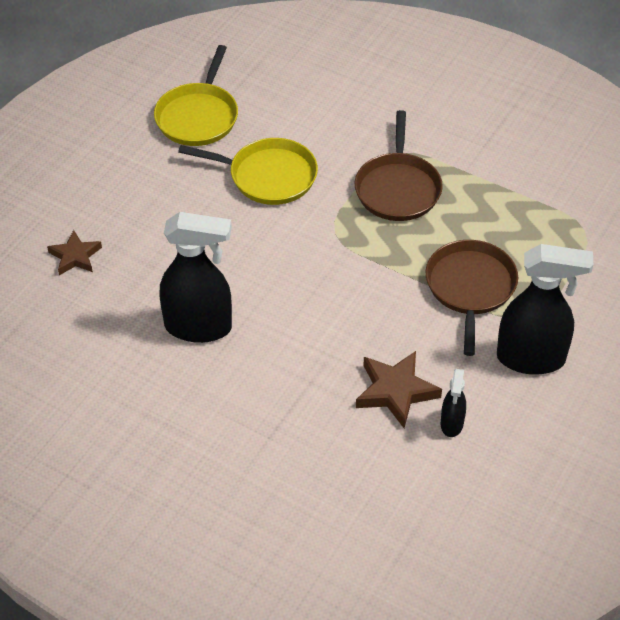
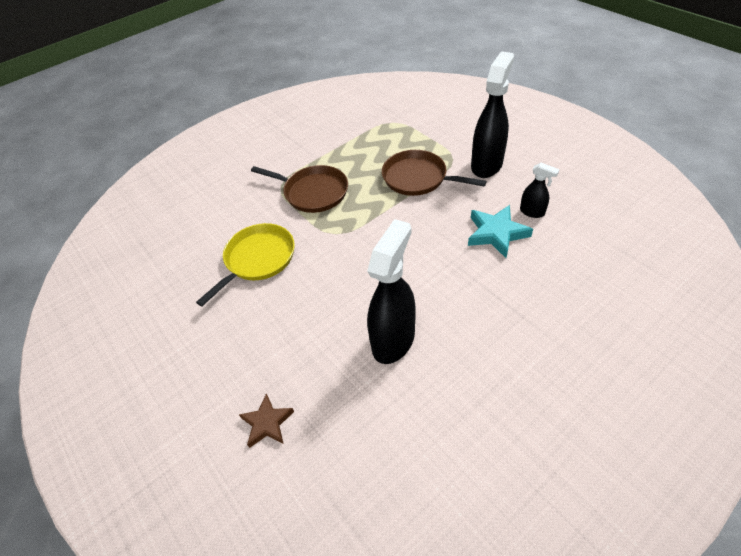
camera: 65 degrees left, 0 degrees up
(198, 116) = (164, 290): yellow pan -> none
(396, 391) = (496, 233): brown star -> turquoise star

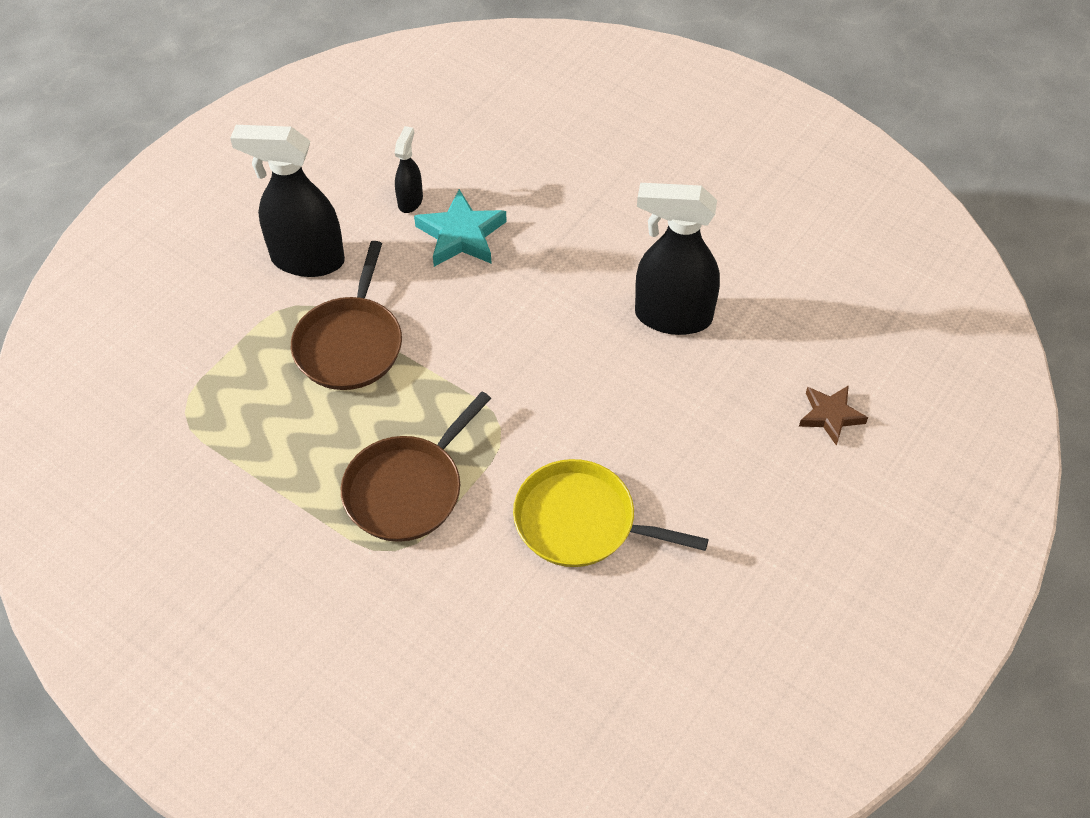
camera: 110 degrees left, 5 degrees up
(313, 192) = (407, 489): brown pan -> brown pan turned 150 degrees counterclockwise

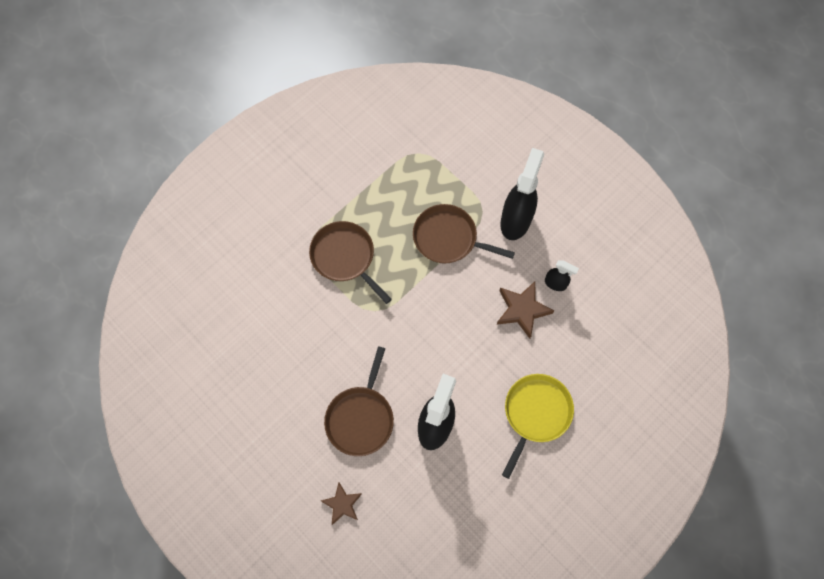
camera: 100 degrees right, 15 degrees up
(461, 235) = (522, 310): turquoise star -> brown star
(581, 521) = (304, 343): yellow pan -> yellow pan (535, 413)
(688, 415) = (361, 418): none -> brown pan

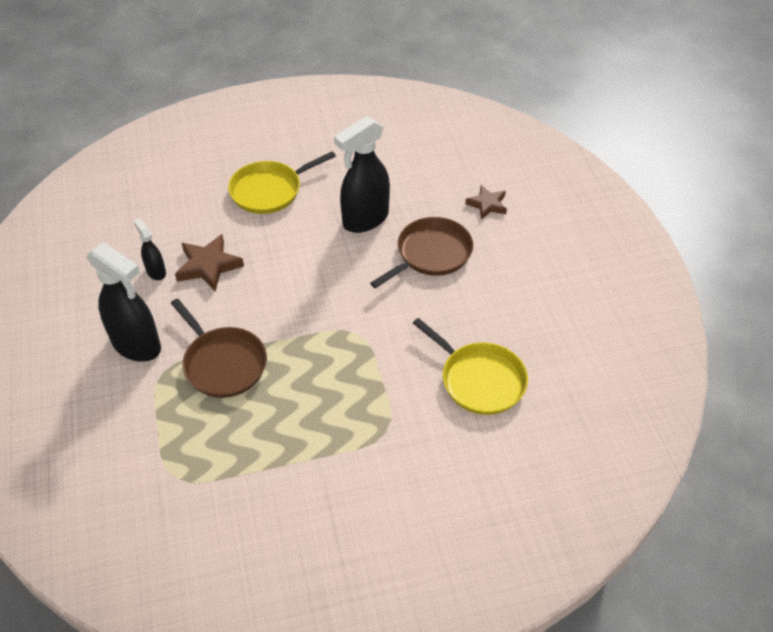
camera: 150 degrees left, 20 degrees down
(266, 319) = (479, 380): none -> yellow pan
(345, 257) = (351, 400): brown pan -> none
(516, 220) = (137, 345): black spray bottle -> black spray bottle turned 105 degrees counterclockwise

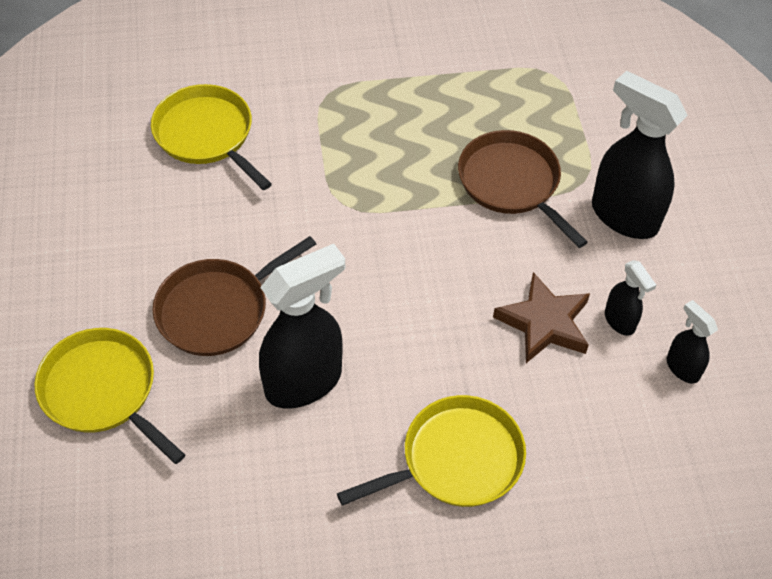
camera: 175 degrees left, 5 degrees up
(120, 248) = (682, 368): none -> black spray bottle
(487, 204) = (102, 391): brown star -> yellow pan

